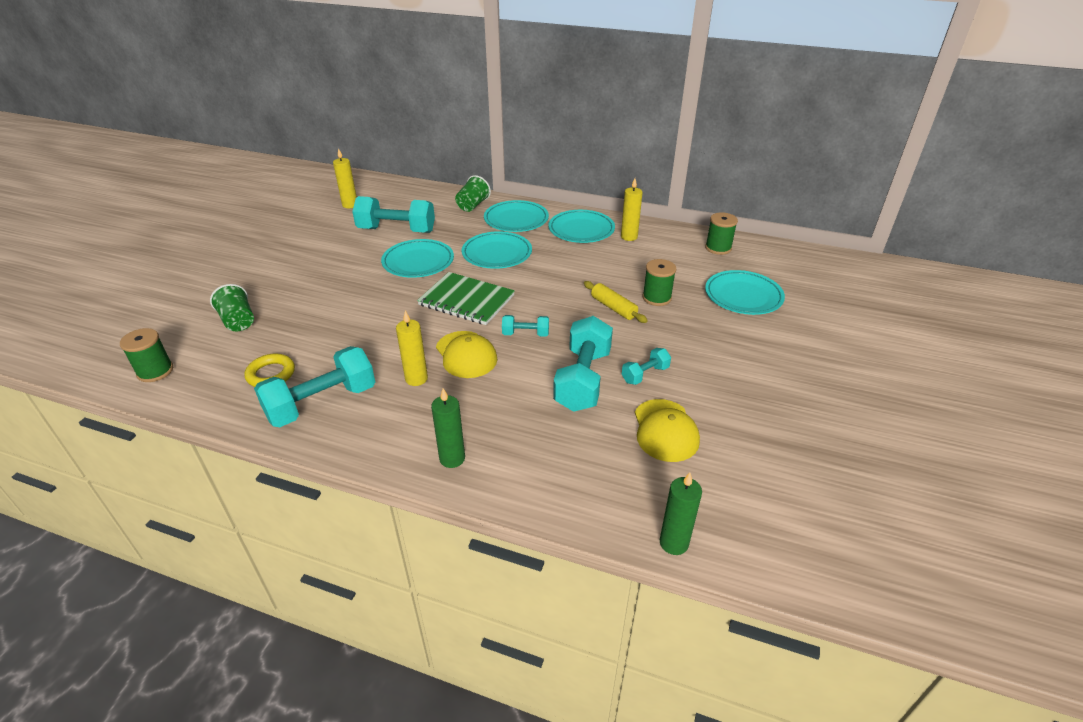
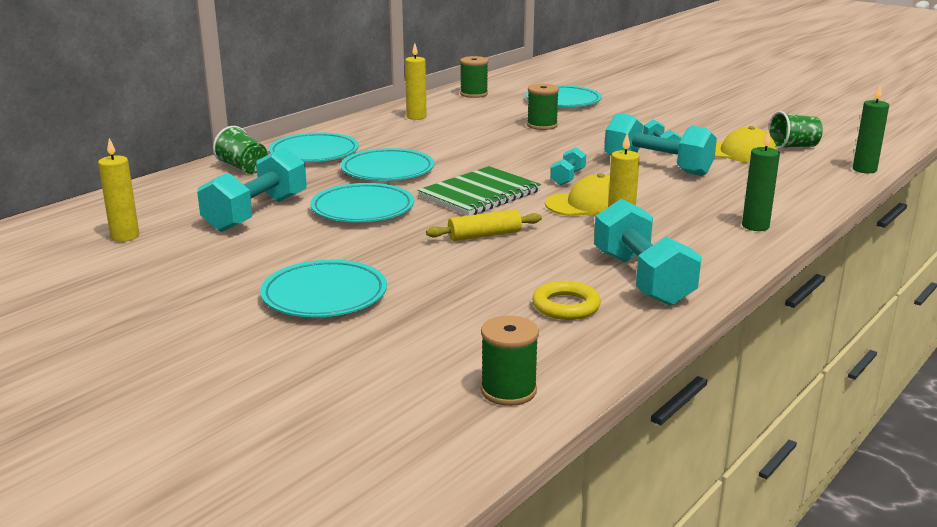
camera: 70 degrees left, 15 degrees down
(238, 321) = (413, 327): green cup -> green cup (793, 147)
(581, 230) = (377, 131): turquoise plate -> turquoise plate (324, 295)
(613, 308) = (546, 141): yellow rolling pin -> yellow rolling pin (484, 235)

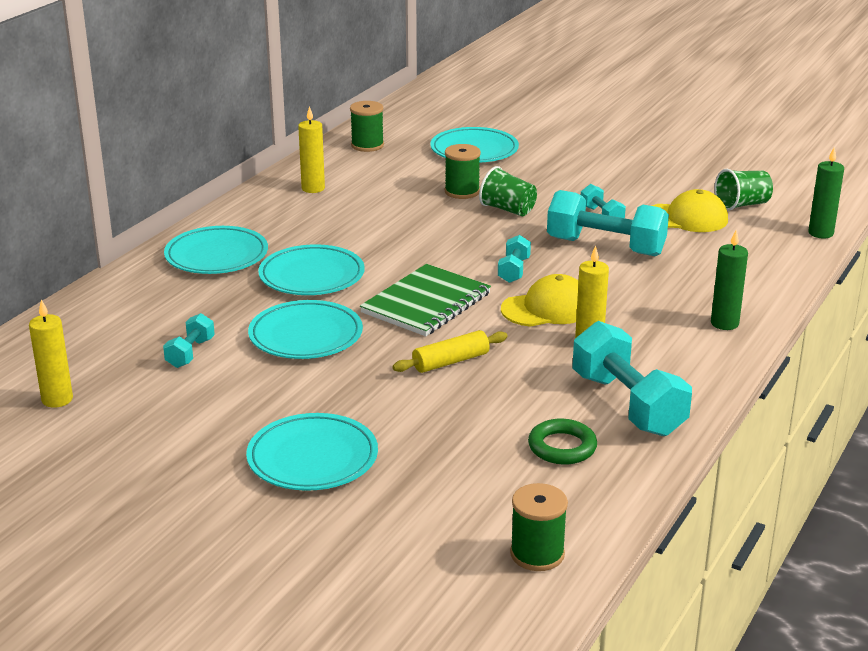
camera: 10 degrees left, 5 degrees up
(243, 168) = (144, 286): green cup -> green cup (508, 210)
(256, 213) = (190, 353): turquoise dumbbell -> turquoise dumbbell, size x0.50
(566, 306) = (562, 447): yellow ring -> green ring

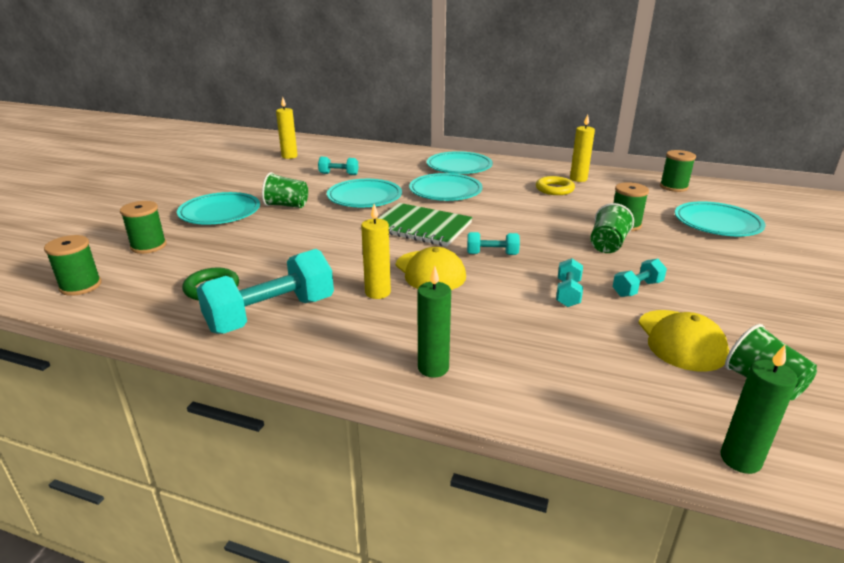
camera: 80 degrees right, 0 degrees up
(309, 399) = (287, 205): none -> green cup
(340, 208) = (554, 189): none -> yellow ring
(421, 513) = (148, 246): none -> green spool
(450, 361) = (336, 241): yellow rolling pin -> none
(605, 247) = (568, 293): turquoise dumbbell -> turquoise dumbbell, size x0.50

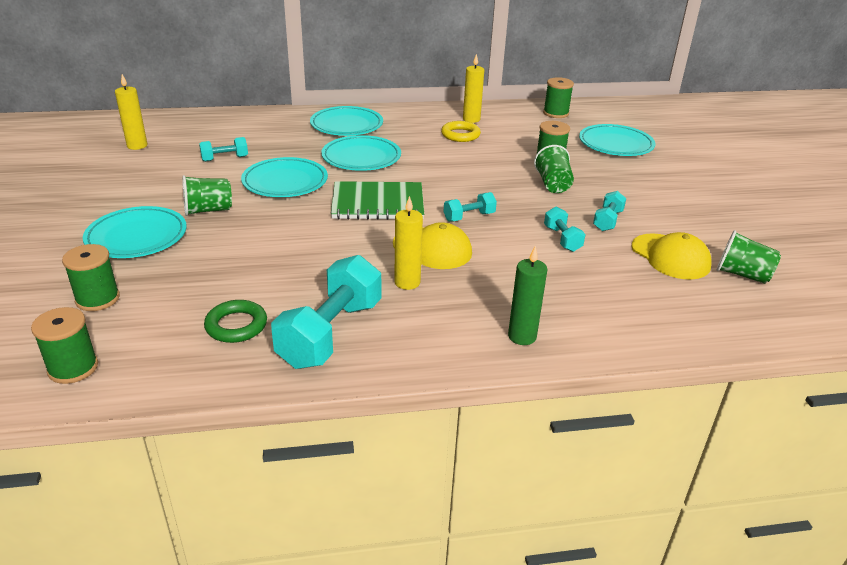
camera: 30 degrees left, 5 degrees up
(740, 459) = (768, 333): green candle -> none

